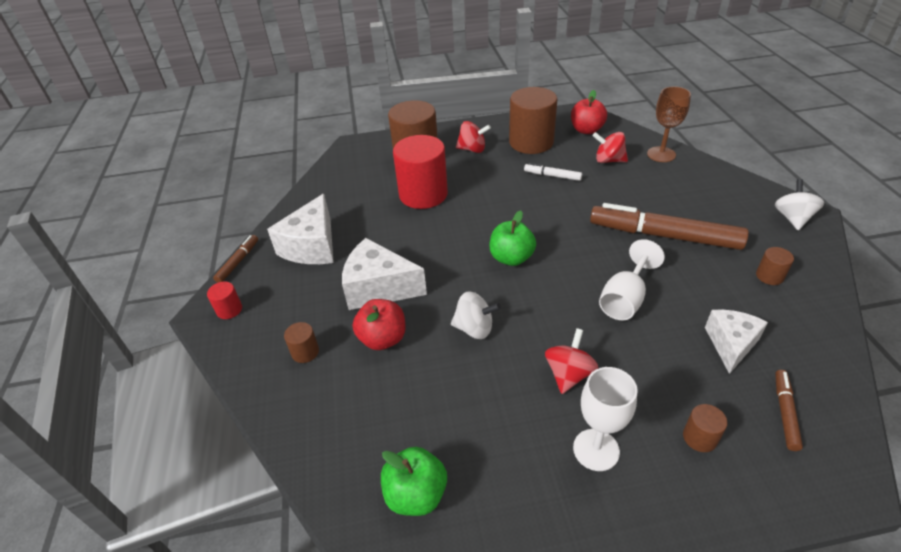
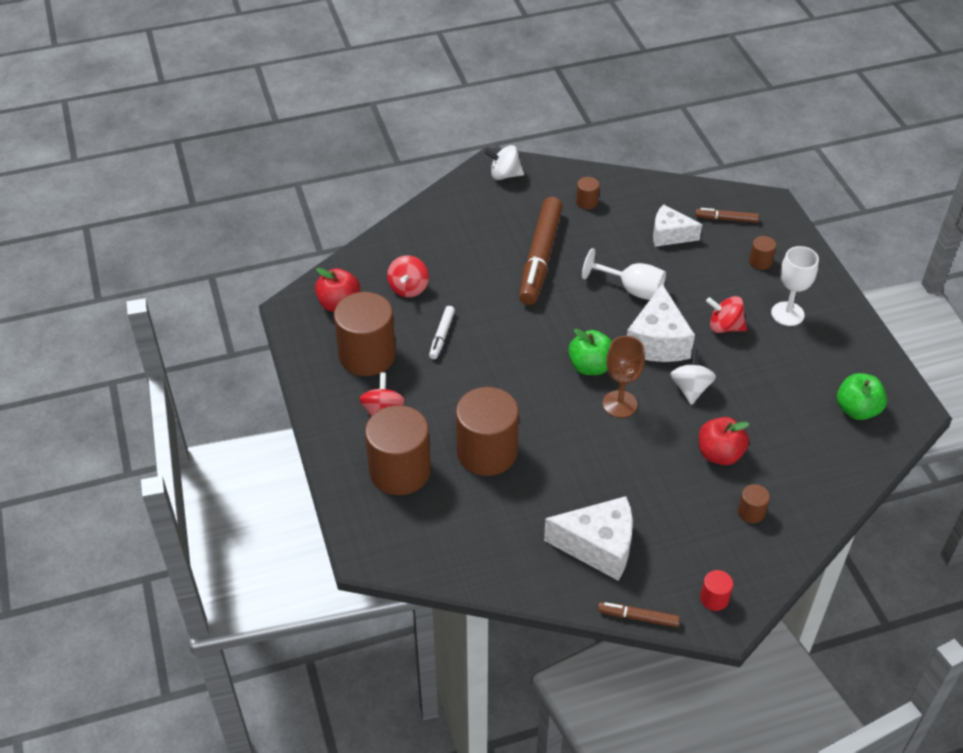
camera: 100 degrees left, 5 degrees up
(379, 288) = (654, 469): white cheese -> white cheese (657, 341)
(423, 194) = (487, 452): red cylinder -> brown cylinder
(661, 154) = (396, 246): brown goblet -> brown goblet (620, 404)

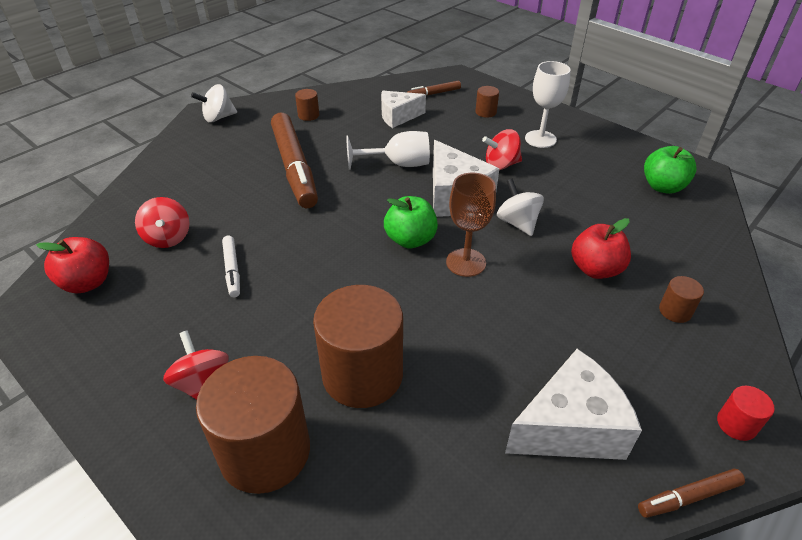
camera: 30 degrees left, 5 degrees down
(367, 355) = (149, 325): brown cylinder -> none

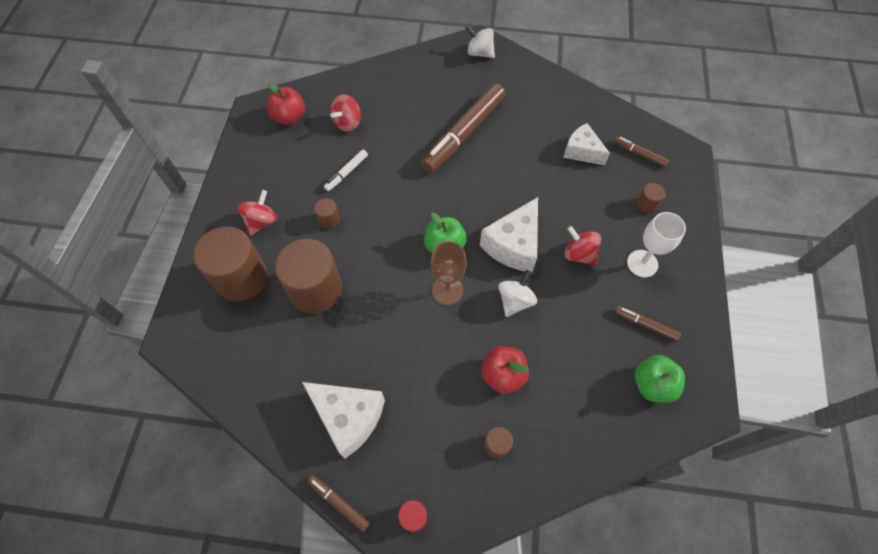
camera: 55 degrees right, 20 degrees up
(308, 115) = (530, 98): brown cylinder -> brown cylinder (329, 220)
(398, 164) = (520, 189): white goblet -> none
(601, 164) = (645, 325): none -> brown marker

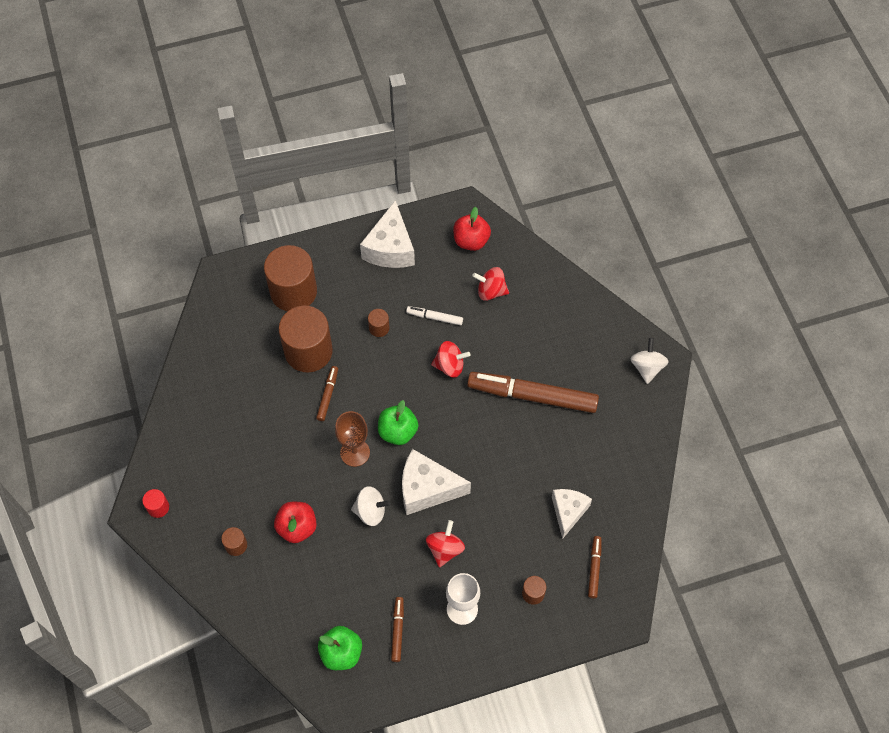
camera: 65 degrees right, 0 degrees up
(262, 221) = (352, 278): red spinning top -> red spinning top (450, 366)
(339, 503) = (148, 452): brown marker -> brown marker (328, 395)
(348, 418) = (213, 428): white cheese -> white cheese (390, 248)

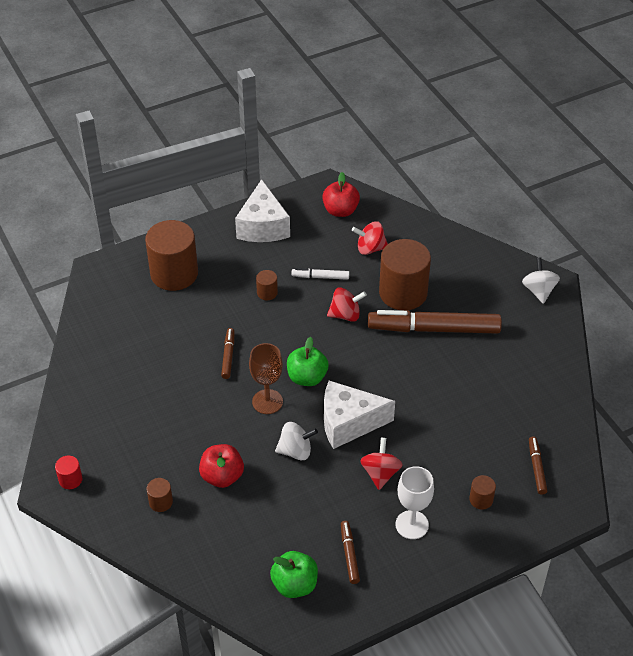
camera: 10 degrees left, 15 degrees down
(308, 351) = (200, 321): brown cylinder -> brown cylinder (403, 293)
(568, 512) = (496, 422): white cheese -> none

